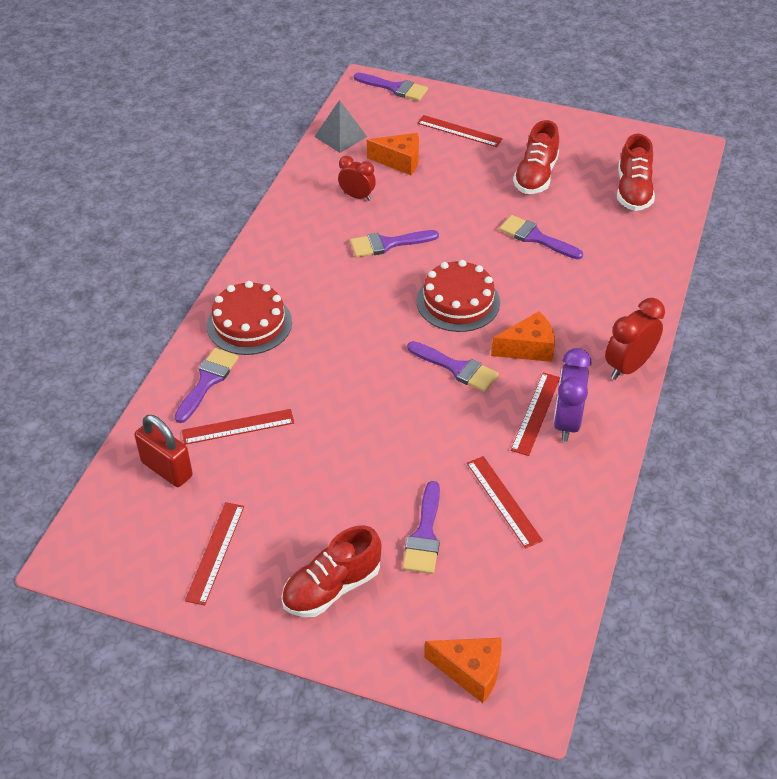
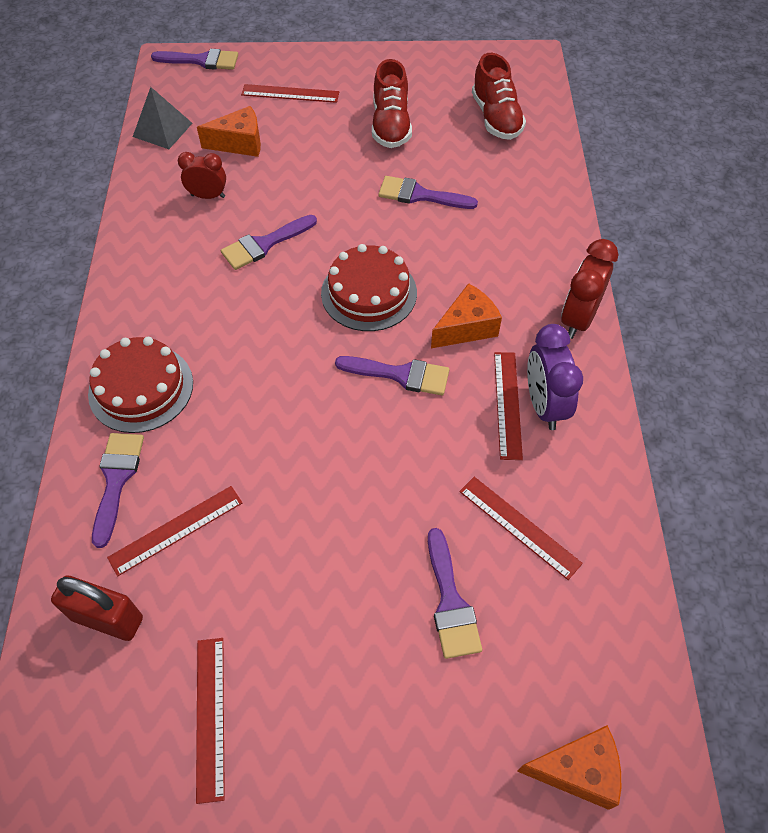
camera: 20 degrees left, 10 degrees up
(332, 587) = (371, 714): red shoe -> none

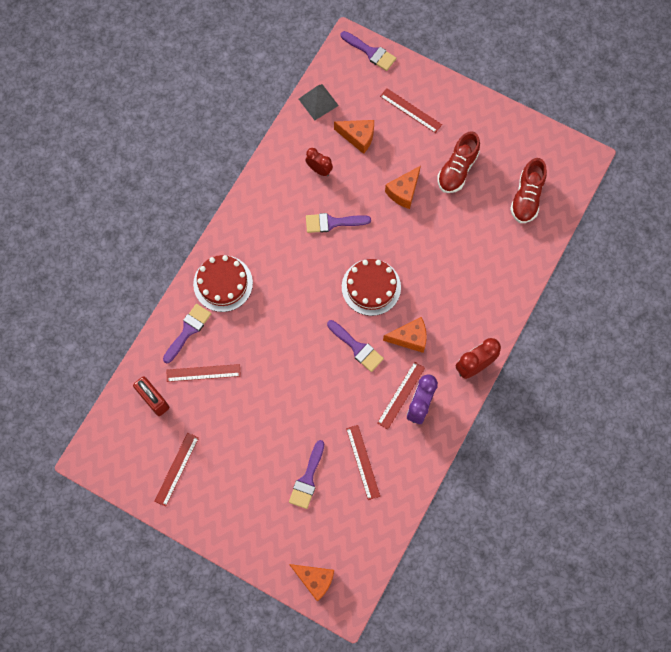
camera: 30 degrees right, 15 degrees up
(339, 173) = (403, 192): none -> orange cheese
(420, 195) = (441, 234): purple brush -> none

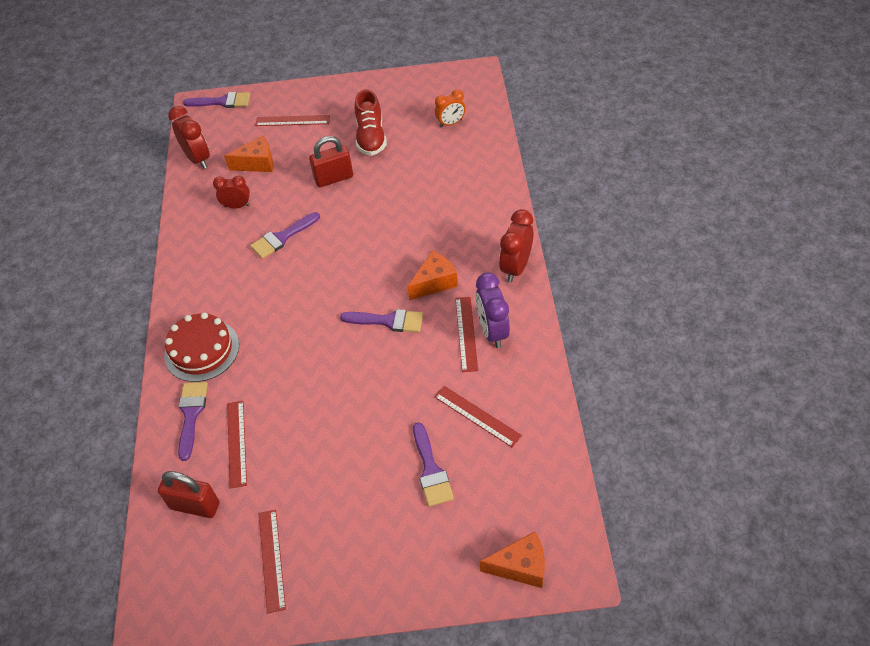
camera: 30 degrees left, 20 degrees down
(203, 373) = (236, 443): red ruler -> red ruler turned 60 degrees counterclockwise
(318, 102) = (198, 159): grey pyramid -> red clock
(371, 287) = (362, 265): red cake -> none
(403, 192) = (334, 178): orange cheese -> red padlock
(526, 197) = (450, 123): red shoe -> orange clock

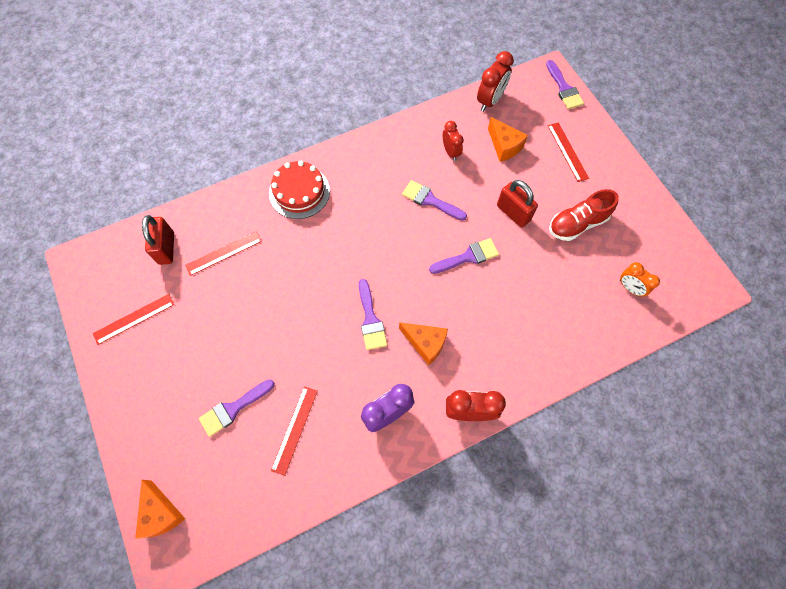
camera: 65 degrees right, 15 degrees up
(191, 414) = (240, 211): purple brush -> purple brush (468, 257)
(466, 333) = (378, 391): red ruler -> none

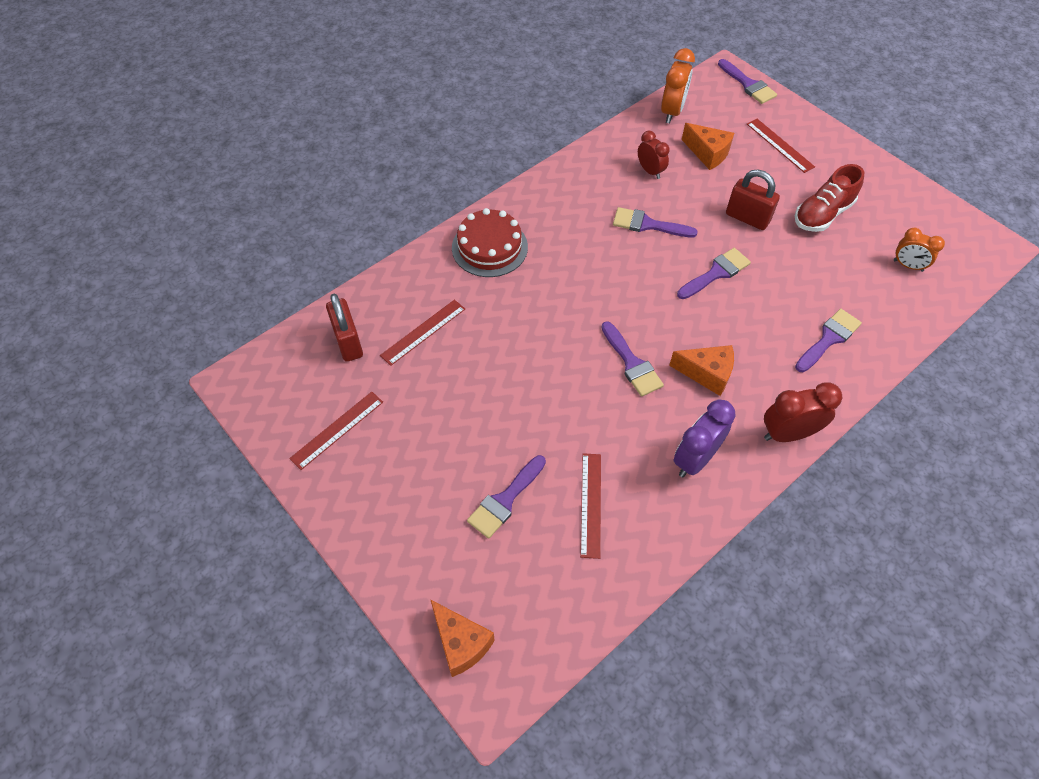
camera: 15 degrees left, 10 degrees down
(490, 101) = (672, 112): red clock -> orange clock
(536, 337) = (829, 338): none -> purple brush

